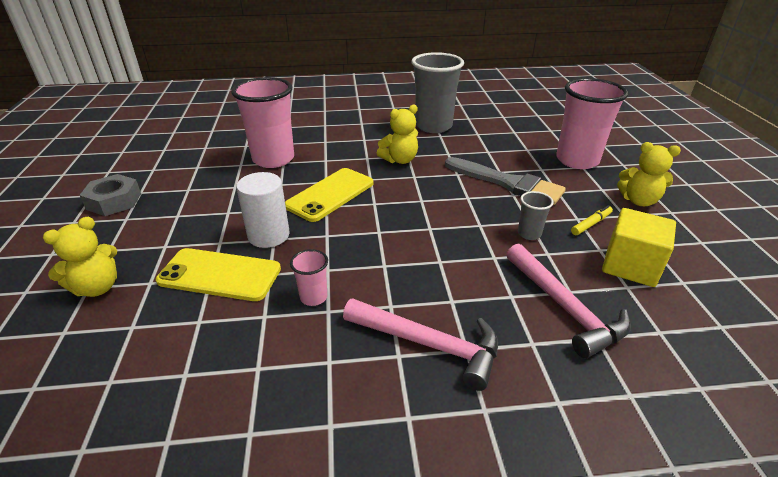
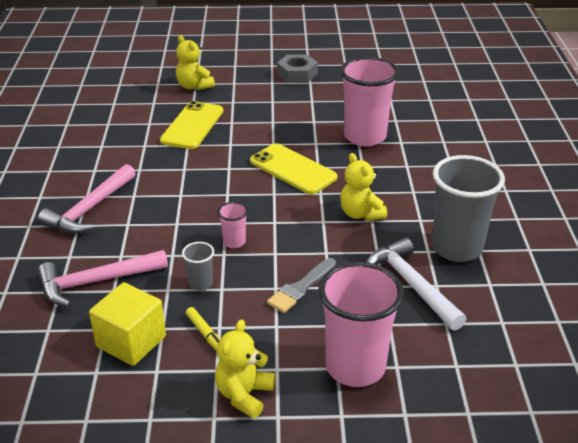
camera: 95 degrees right, 0 degrees up
(268, 235) = (235, 141): white cylinder -> none
(313, 297) = (155, 163): pink cup -> pink cup (234, 242)
(482, 141) = (412, 285): none -> white hammer
(507, 183) = (301, 288): grey brush -> grey brush, size x0.63

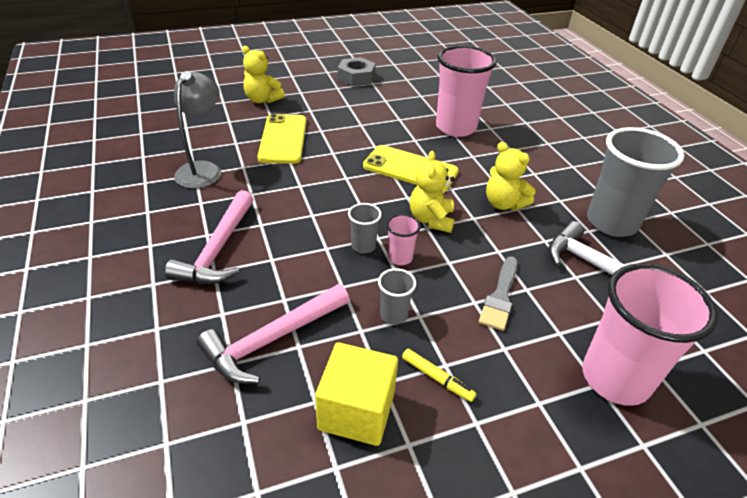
camera: 20 degrees left, 5 degrees up
(110, 143) = (203, 169): none -> grey lamp
(208, 227) = (363, 246): none -> grey cup
(244, 395) = (527, 449): yellow teddy bear -> yellow teddy bear (431, 219)

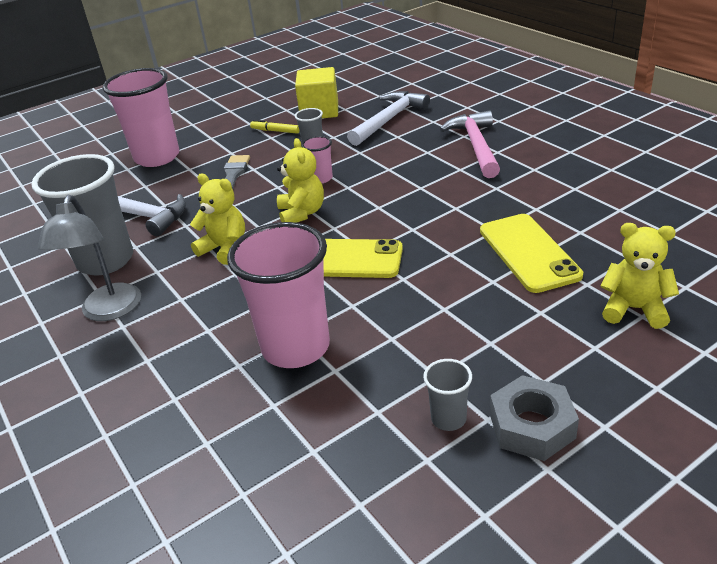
camera: 170 degrees right, 5 degrees down
(203, 169) = (573, 194): grey lamp -> grey lamp (108, 311)
(273, 339) = (388, 120): pink hammer -> white hammer
(363, 246) = (357, 177): grey cup -> grey cup (448, 419)

